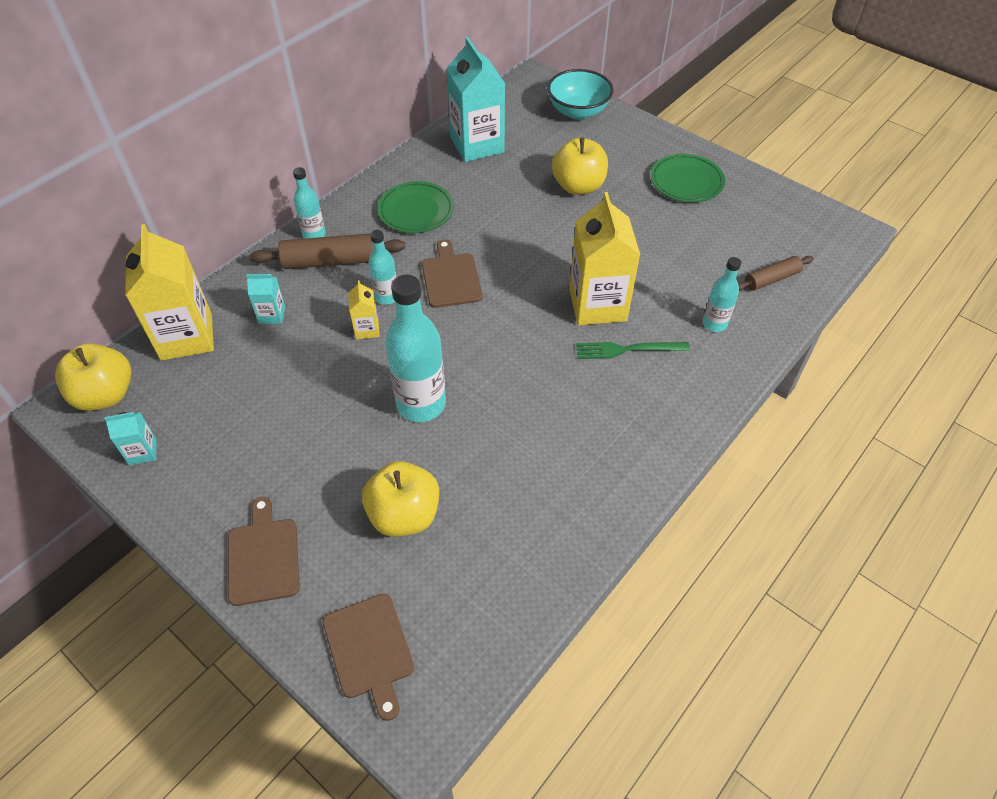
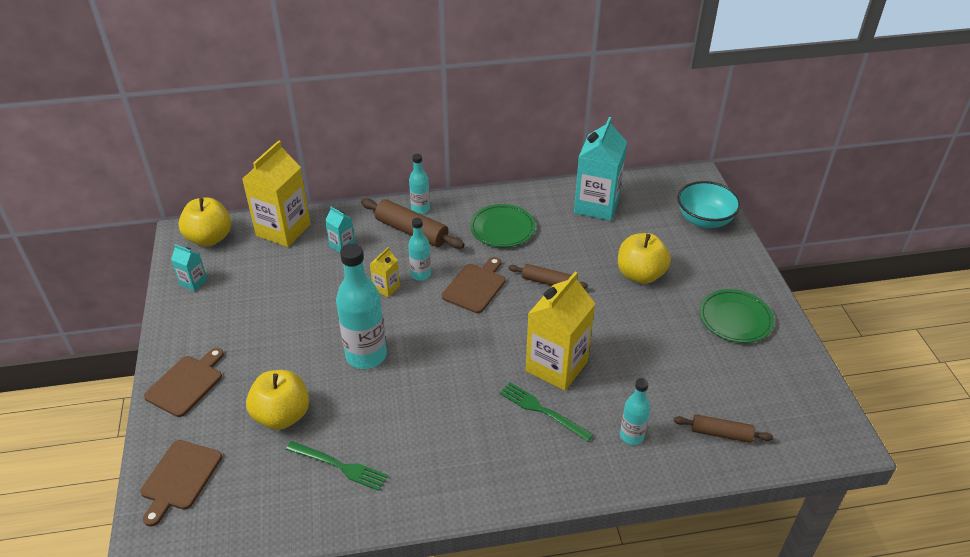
camera: 40 degrees right, 10 degrees down
(509, 236) = (547, 282): none -> brown rolling pin
(513, 520) = (339, 466): none -> green fork

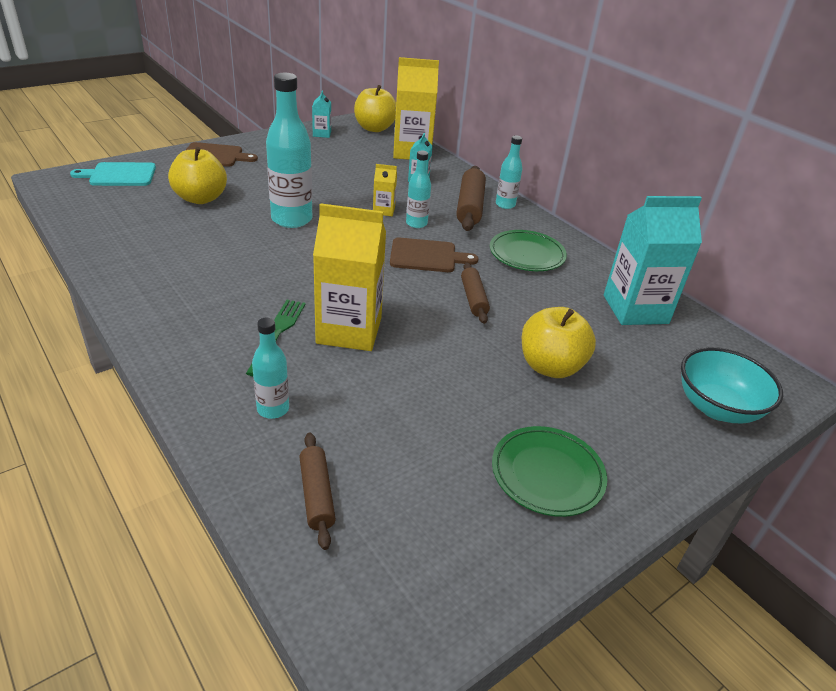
camera: 60 degrees right, 5 degrees down
(179, 478) = (119, 175): brown cutting board -> turquoise cutting board
(339, 466) = (155, 235): green fork -> none

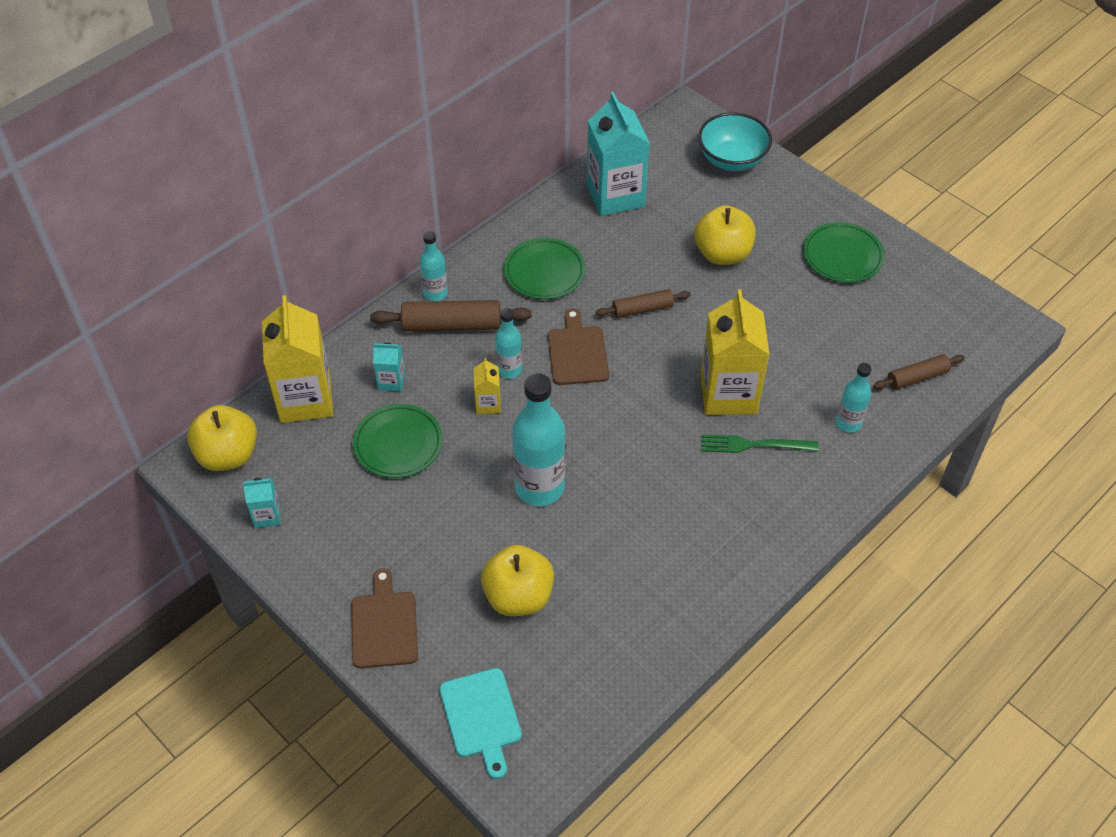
camera: 95 degrees left, 15 degrees up
(359, 175) = (398, 444): none -> green plate

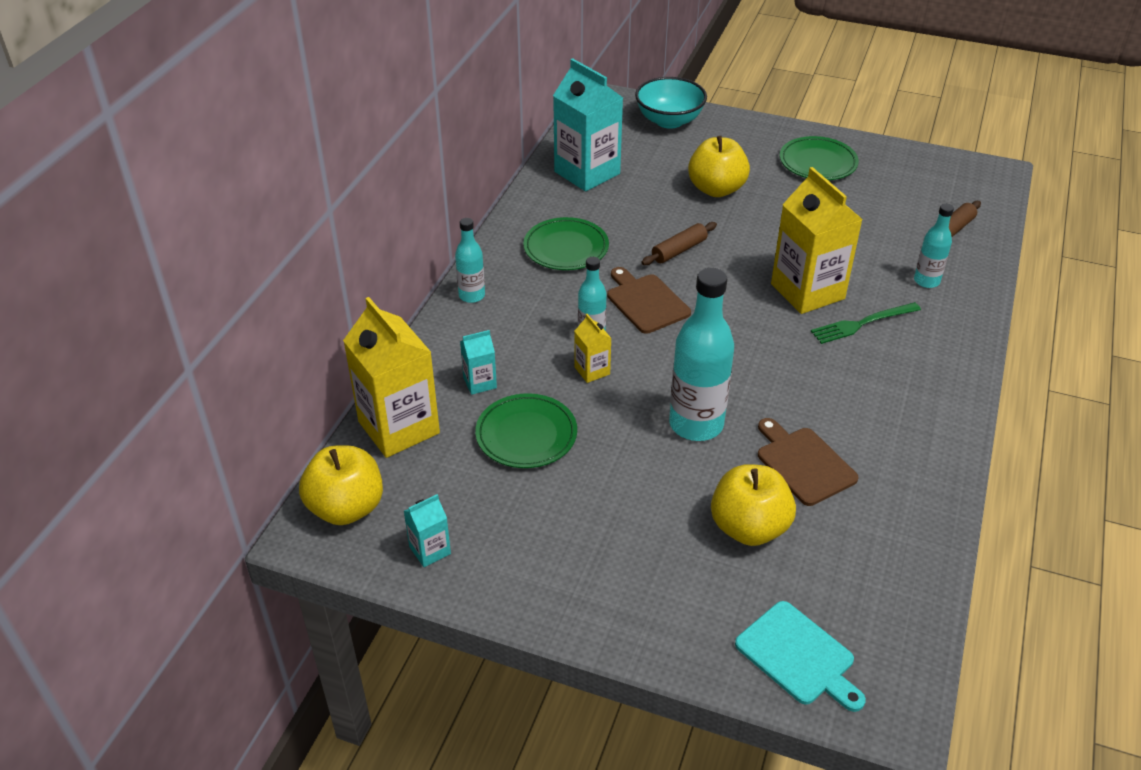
camera: 25 degrees left, 10 degrees down
(384, 625) = (632, 608): brown cutting board -> brown cutting board (803, 463)
(452, 325) = (507, 316): brown rolling pin -> none

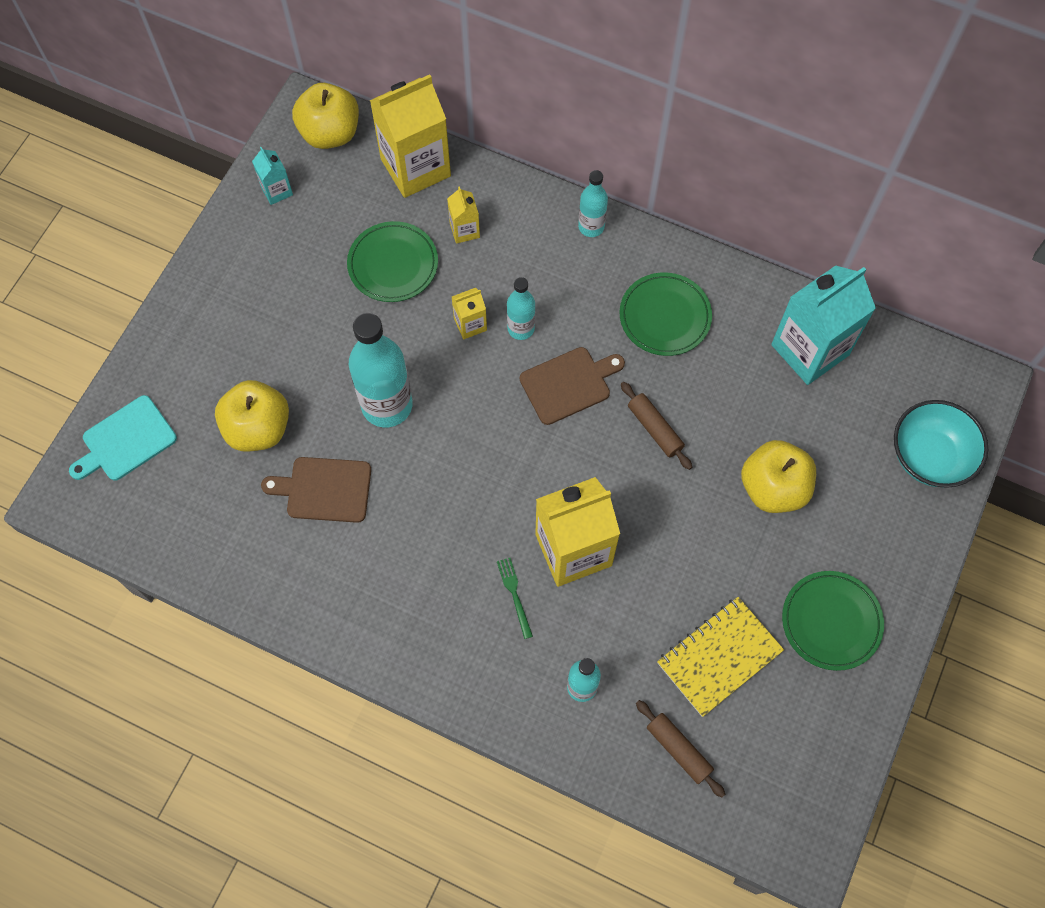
camera: 95 degrees right, 25 degrees up
(480, 382) = (464, 230): turquoise carton -> yellow carton
(803, 463) = (324, 489): brown cutting board -> brown cutting board turned 150 degrees counterclockwise
(862, 323) = (515, 595): green fork -> green fork, size x0.65
(868, 212) = (719, 657): none -> yellow notebook

